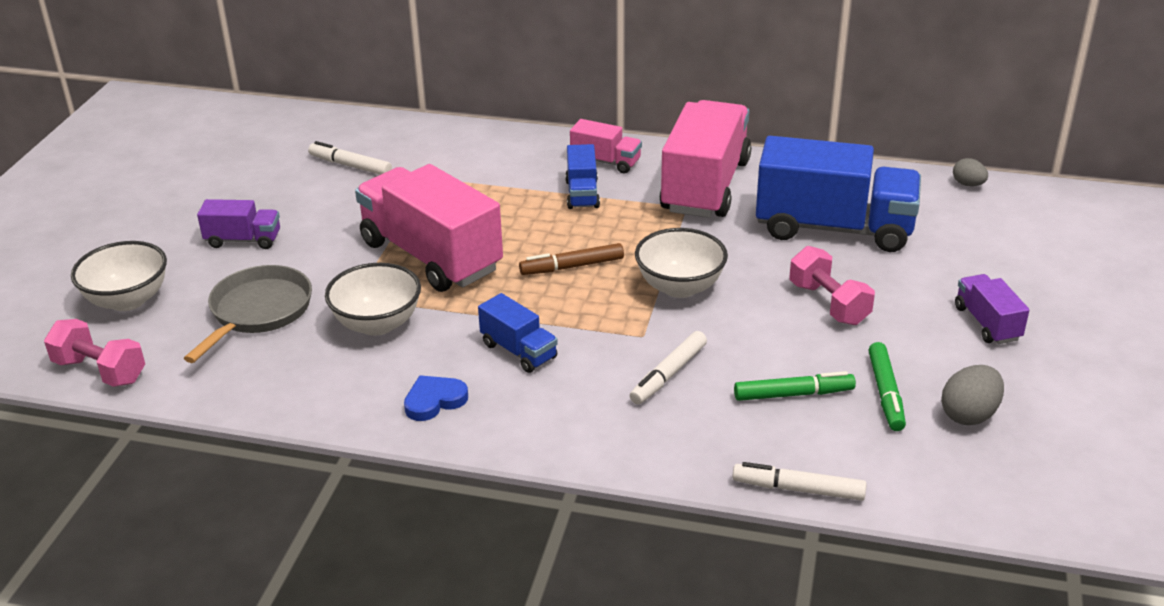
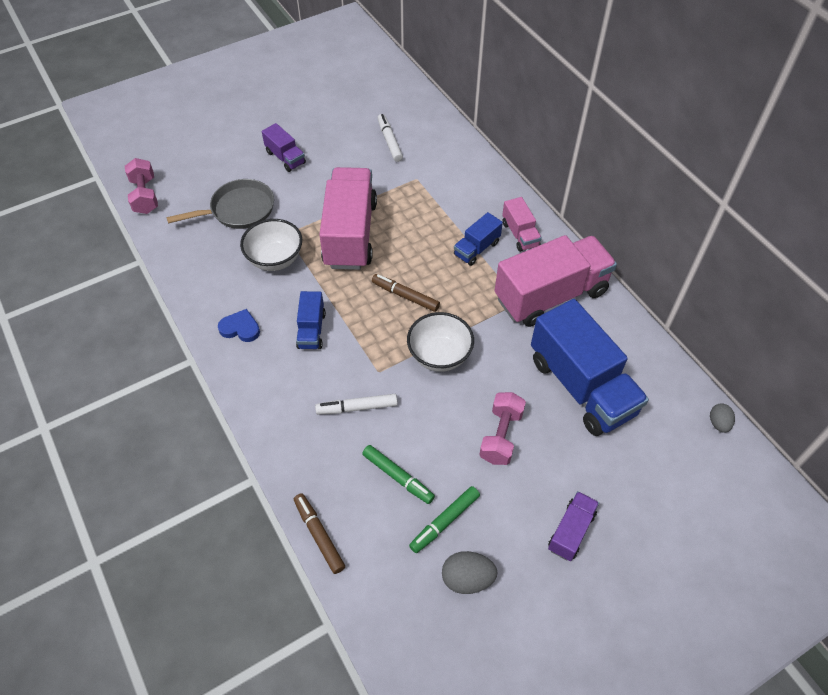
camera: 45 degrees right, 20 degrees up
(128, 300) = (200, 160): white bowl -> none
(799, 489) = (319, 535): white marker -> brown marker

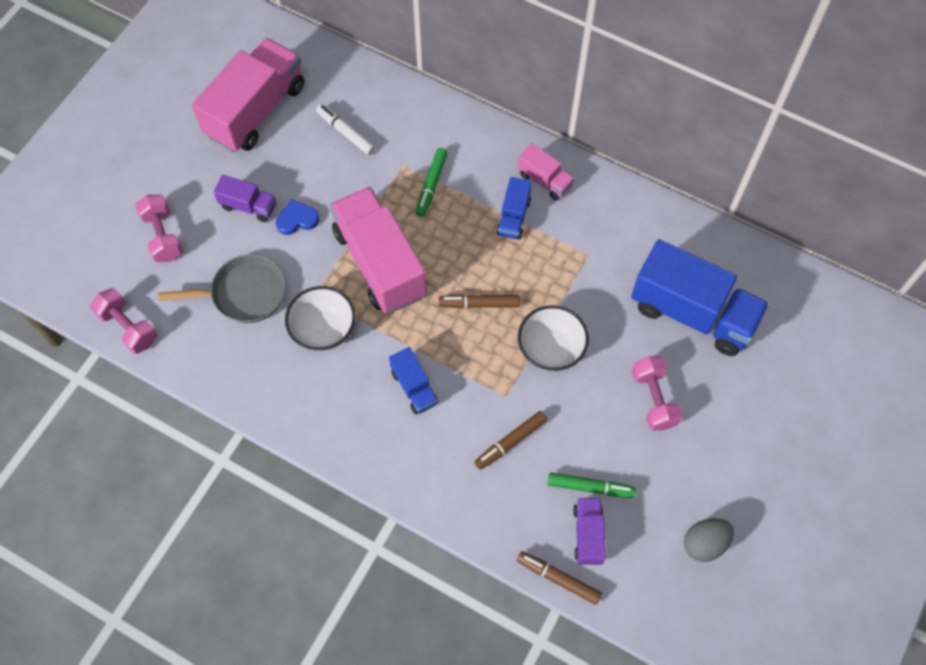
camera: 30 degrees left, 10 degrees up
(213, 151) = (162, 236): none -> pink dumbbell
(238, 210) = (244, 293): grey pan -> grey pan turned 45 degrees clockwise
(240, 328) = (343, 422): blue heart -> blue heart (297, 219)
(357, 407) = (511, 442): white marker -> brown marker
(445, 521) = (655, 504): green marker -> green marker (431, 185)
(550, 295) = (612, 233): pink truck -> pink truck (256, 111)
(571, 531) = (761, 454): purple truck -> purple truck (588, 535)
(718, 423) = (823, 287): grey egg -> none

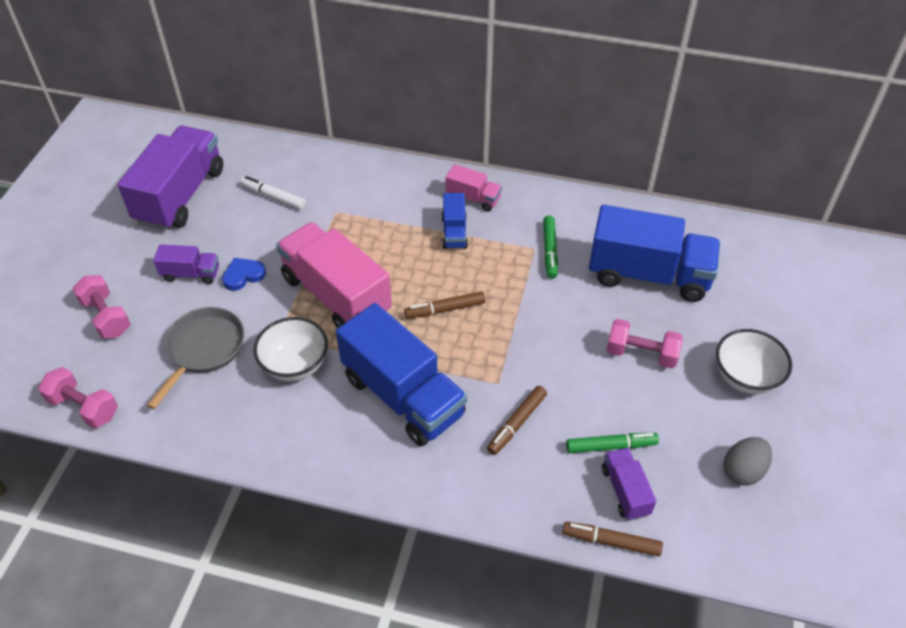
camera: 15 degrees left, 15 degrees down
(244, 293) = (203, 350): grey pan -> grey pan turned 45 degrees counterclockwise
(256, 111) = (180, 196): pink truck -> purple truck
(414, 387) = (403, 396): blue truck -> blue truck, size x2.10
(431, 185) = (368, 222): green marker -> green marker (550, 250)
(551, 349) = (527, 333): white bowl -> white bowl (745, 377)
(653, 399) = (641, 354): pink dumbbell -> pink dumbbell turned 45 degrees counterclockwise

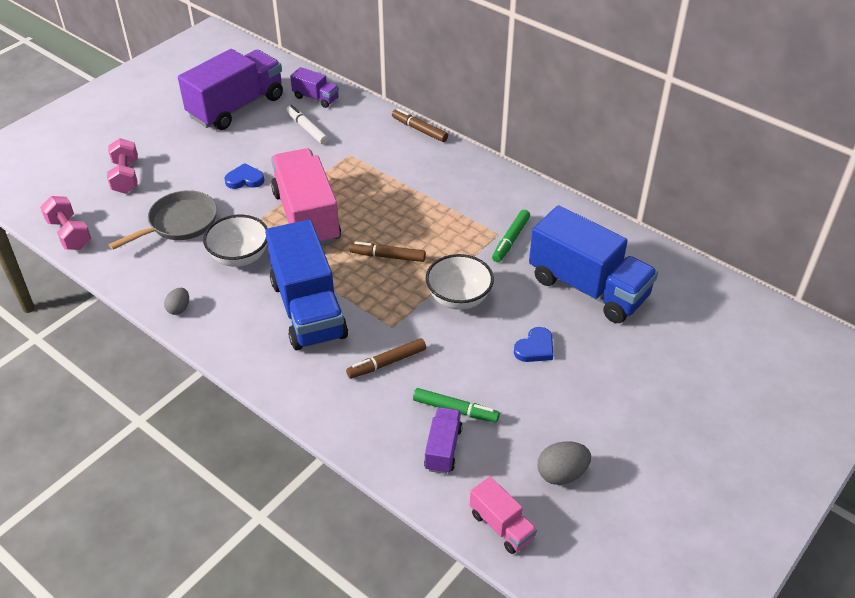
camera: 25 degrees right, 5 degrees down
(191, 274) = (206, 166): purple truck -> purple truck (316, 98)
(267, 447) = (179, 308): none -> grey egg
(454, 232) = (437, 200): blue truck -> none
(473, 198) = (472, 178): pink truck -> pink truck (501, 526)
(611, 542) = (403, 482): brown marker -> brown marker (419, 130)
(641, 354) = (535, 348): pink dumbbell -> blue heart
(745, 377) = (620, 401): white bowl -> white bowl (459, 298)

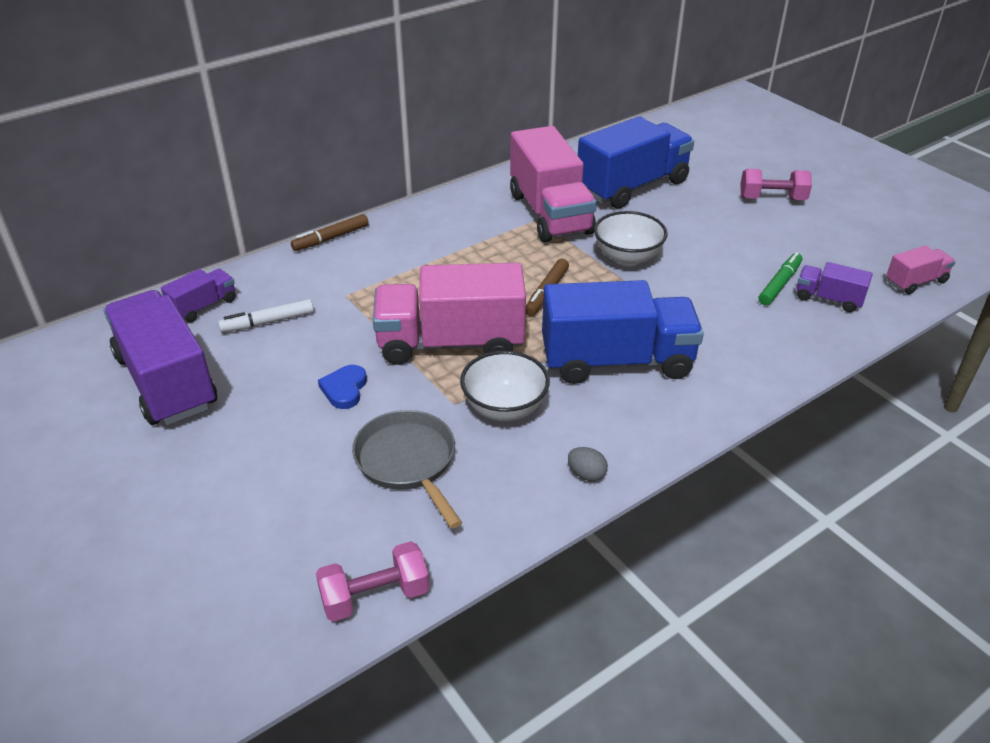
camera: 75 degrees left, 5 degrees down
(126, 177) = (263, 518): pink dumbbell -> pink dumbbell (772, 199)
(387, 363) = (711, 316): brown marker -> none
(511, 240) = (550, 213): green marker -> pink truck
(535, 348) = (705, 227): blue heart -> none
(561, 474) = (856, 242): grey egg -> none

